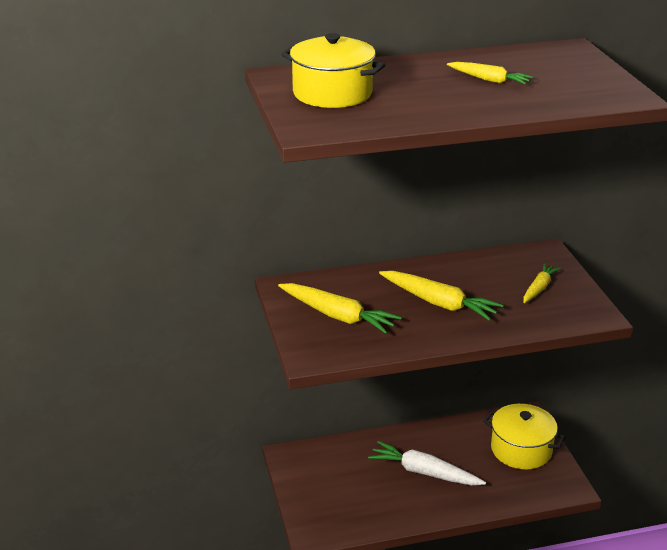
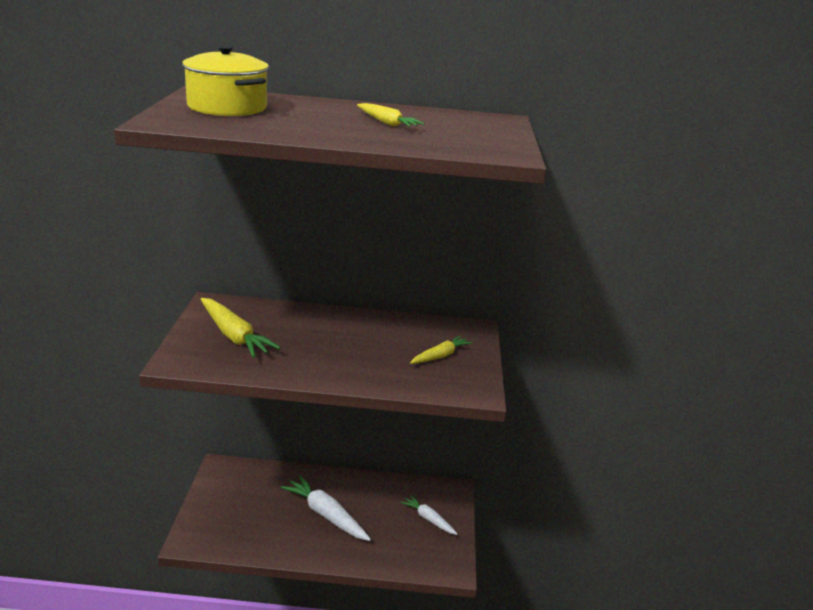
camera: 15 degrees right, 5 degrees down
(439, 303) = (334, 346): yellow carrot -> none
(521, 450) = (429, 519): yellow pot -> white carrot

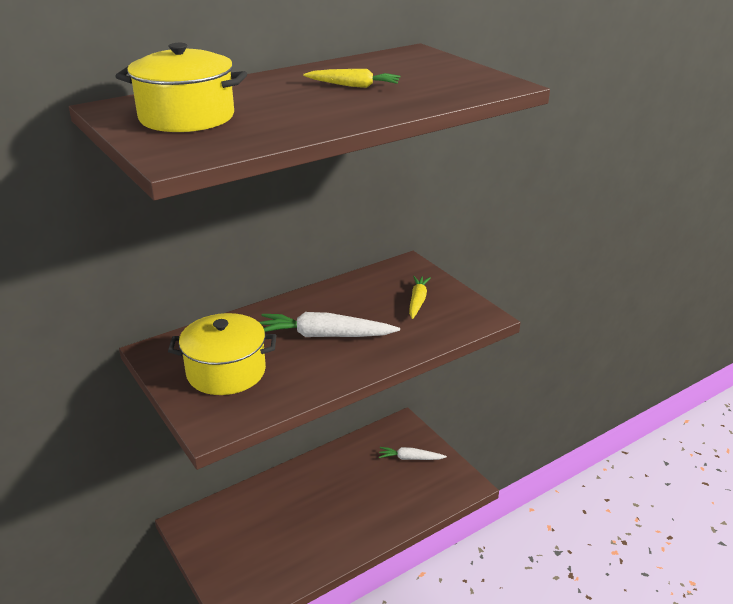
camera: 35 degrees left, 5 degrees up
(234, 336) = (226, 372): yellow carrot -> yellow pot
(326, 515) = (329, 506): white carrot -> white carrot (325, 336)

